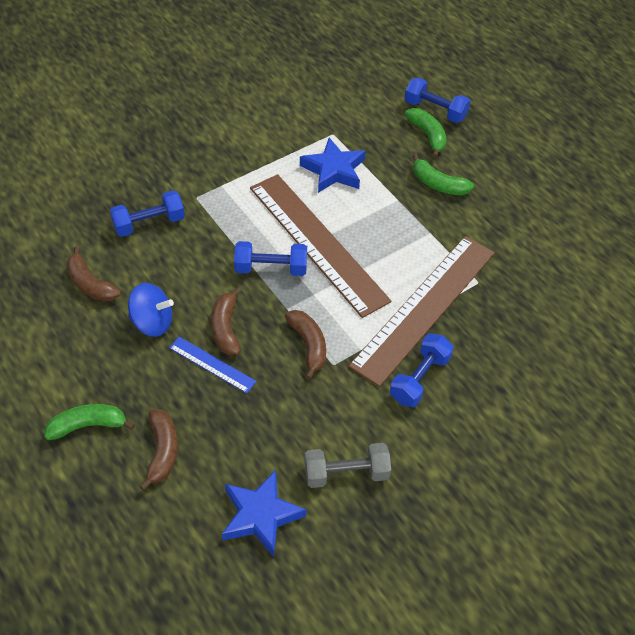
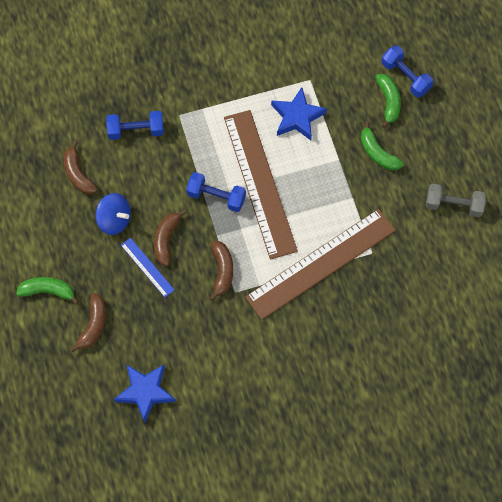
camera: 20 degrees right, 15 degrees up
(346, 473) = (214, 379): grey dumbbell -> grey dumbbell (453, 205)
(419, 379) = (293, 321): blue dumbbell -> none

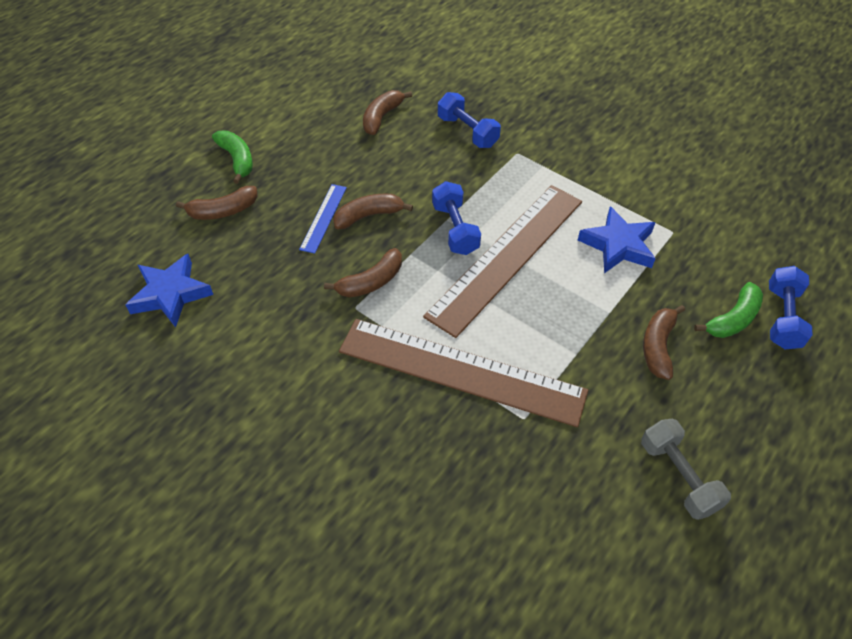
camera: 55 degrees right, 15 degrees down
(114, 220) = (355, 166): blue spinning top -> none
(377, 153) = (658, 346): green banana -> brown banana

